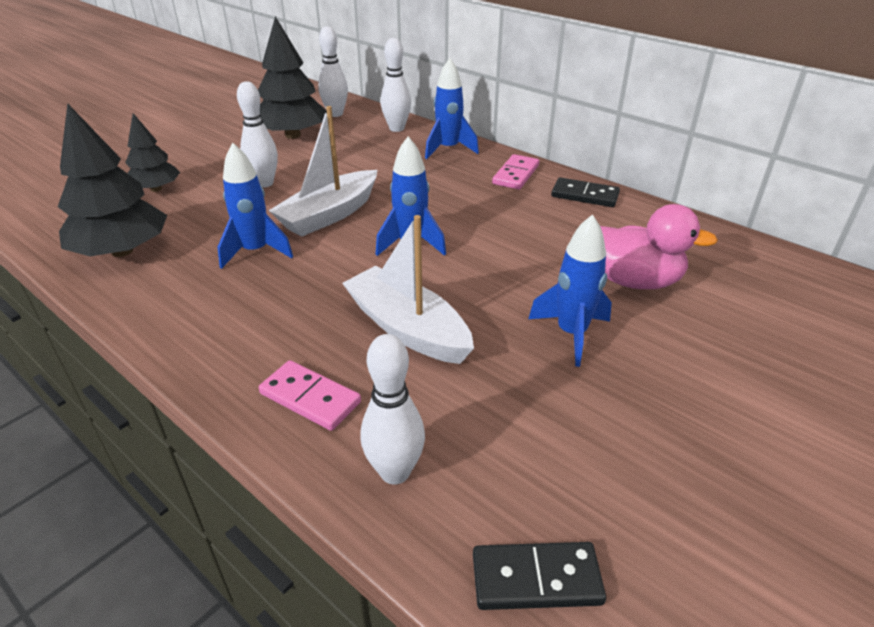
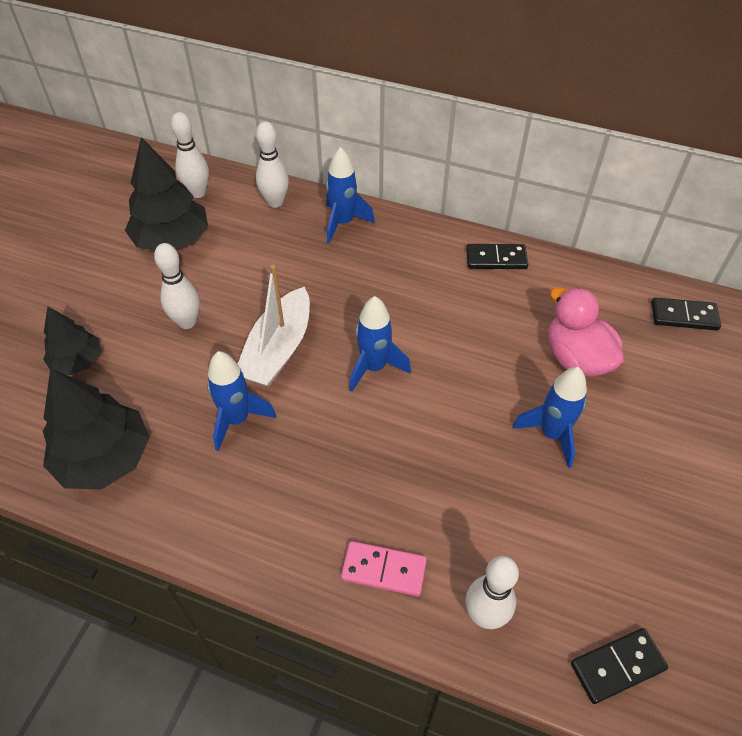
camera: 20 degrees left, 15 degrees up
(408, 328) = (422, 470): white boat -> none
(515, 174) = (423, 245): pink domino -> none
(634, 281) = (576, 358): pink duck -> pink duck turned 120 degrees counterclockwise
(783, 274) = (684, 316): none -> black domino

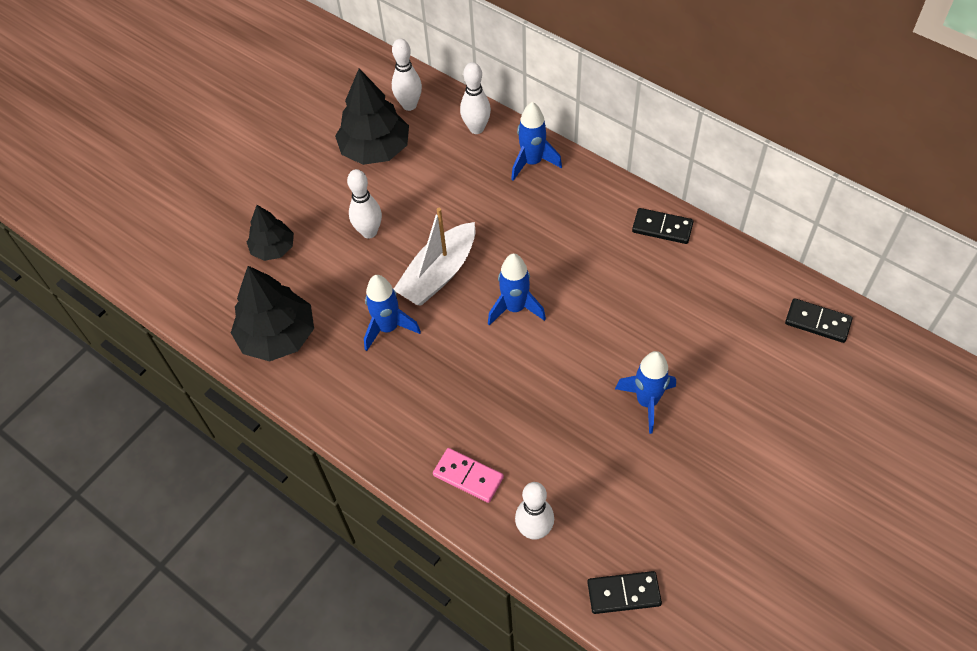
camera: 20 degrees right, 5 degrees up
(576, 358) = (697, 339): pink duck -> none

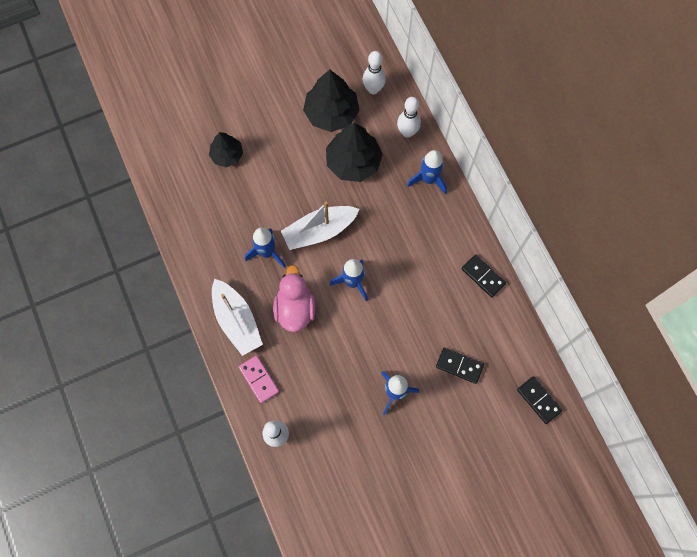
camera: 25 degrees right, 15 degrees up
(277, 335) = (198, 220): black tree -> black tree (353, 162)
(369, 232) = (293, 175): white bowling pin -> none
(397, 423) = (237, 320): none -> white boat
(463, 372) = (295, 308): none -> pink duck
(623, 593) = (305, 503): black domino -> black domino (459, 366)

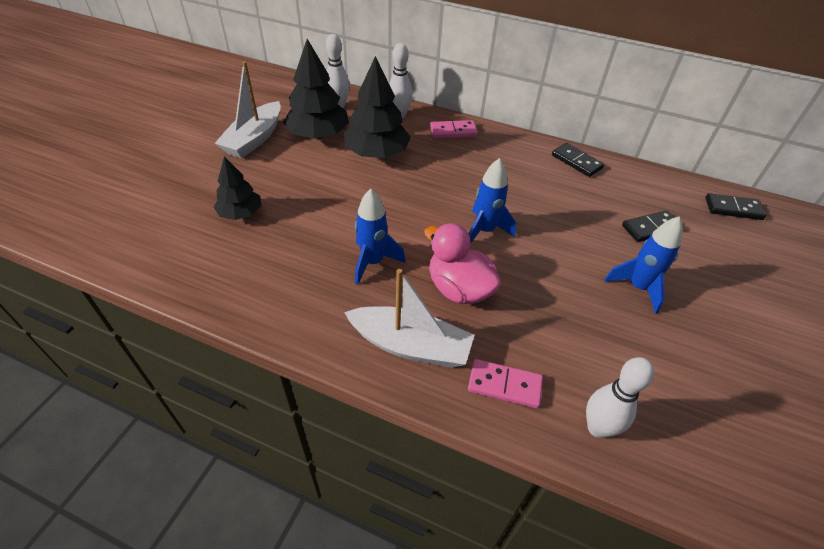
camera: 45 degrees left, 25 degrees down
(319, 231) = (405, 214): white boat -> white boat (254, 139)
(428, 179) = (453, 131): blue rocket -> pink domino
(483, 276) = (576, 162): black domino -> black domino turned 45 degrees clockwise

